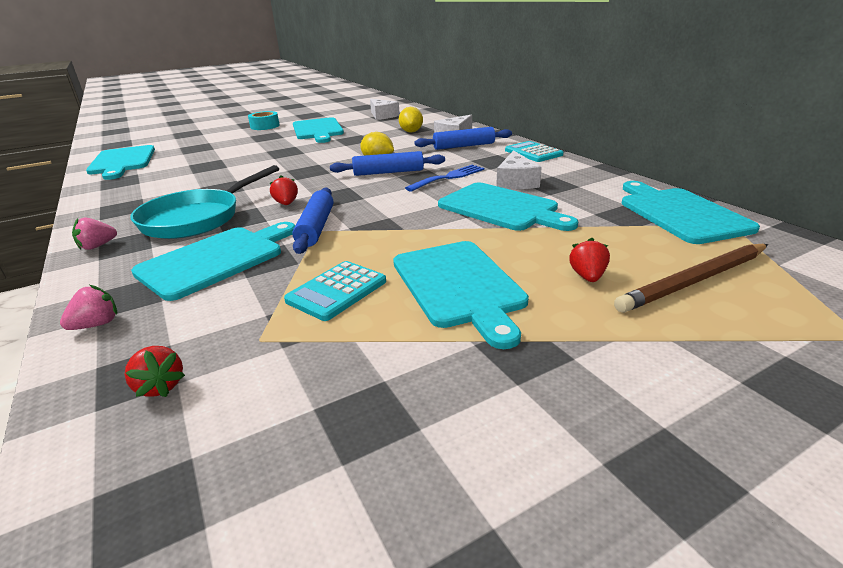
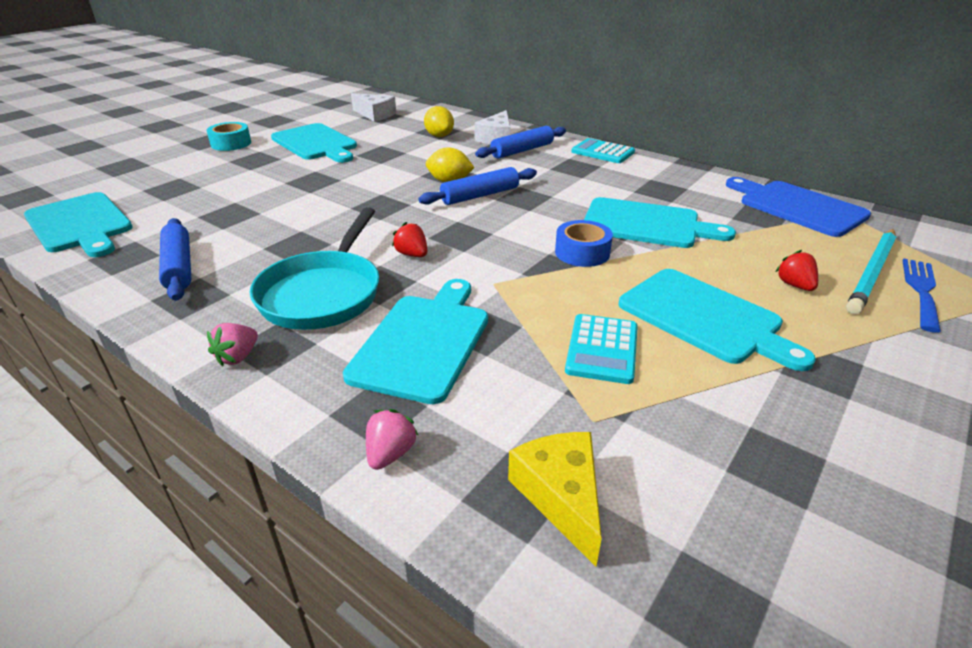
camera: 25 degrees left, 5 degrees up
(160, 386) = (561, 496): red strawberry -> yellow cheese
(316, 227) = (486, 280): blue rolling pin -> blue rolling pin (178, 267)
(416, 220) = (582, 252): none -> blue tape
(448, 177) = (553, 194): blue fork -> blue fork (921, 290)
(516, 182) = (625, 191): white cheese -> none
(679, 213) = (797, 207): turquoise cutting board -> blue cutting board
(695, 281) = (872, 273): brown pencil -> turquoise pencil

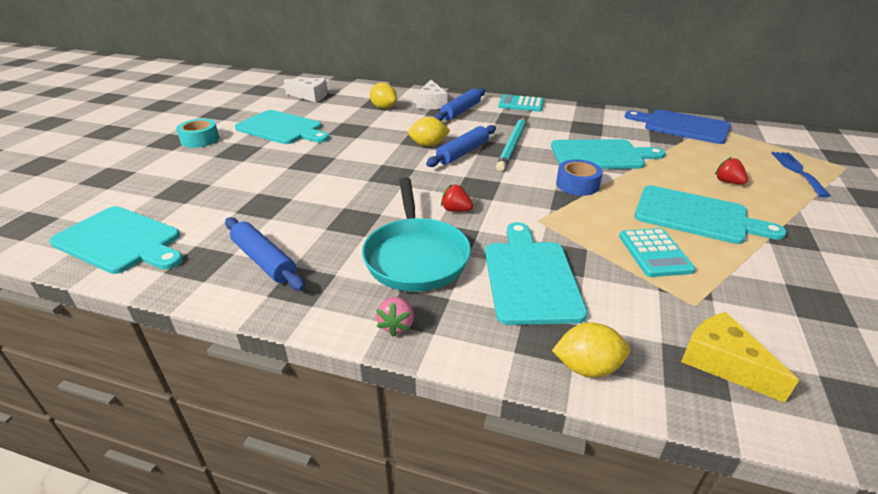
camera: 20 degrees left, 0 degrees up
(390, 453) = (587, 367): pink strawberry -> yellow lemon
(872, 273) = (762, 165): turquoise pencil -> turquoise pencil (512, 145)

